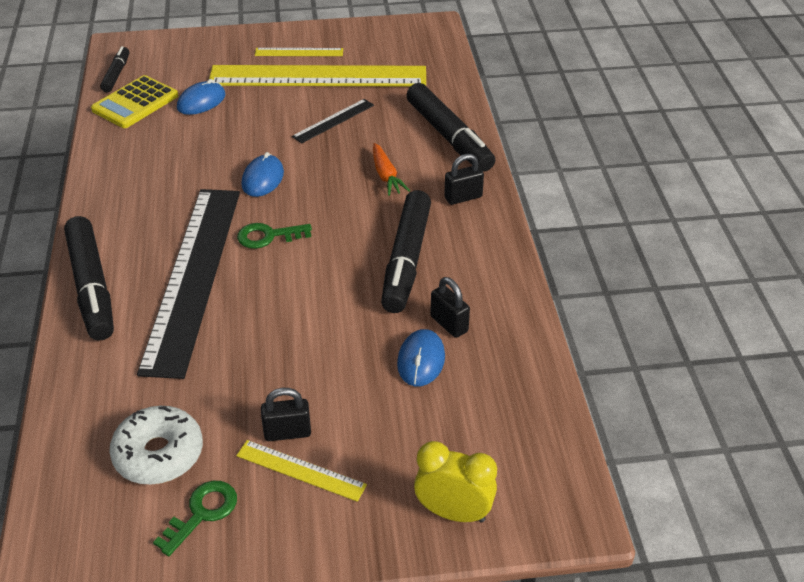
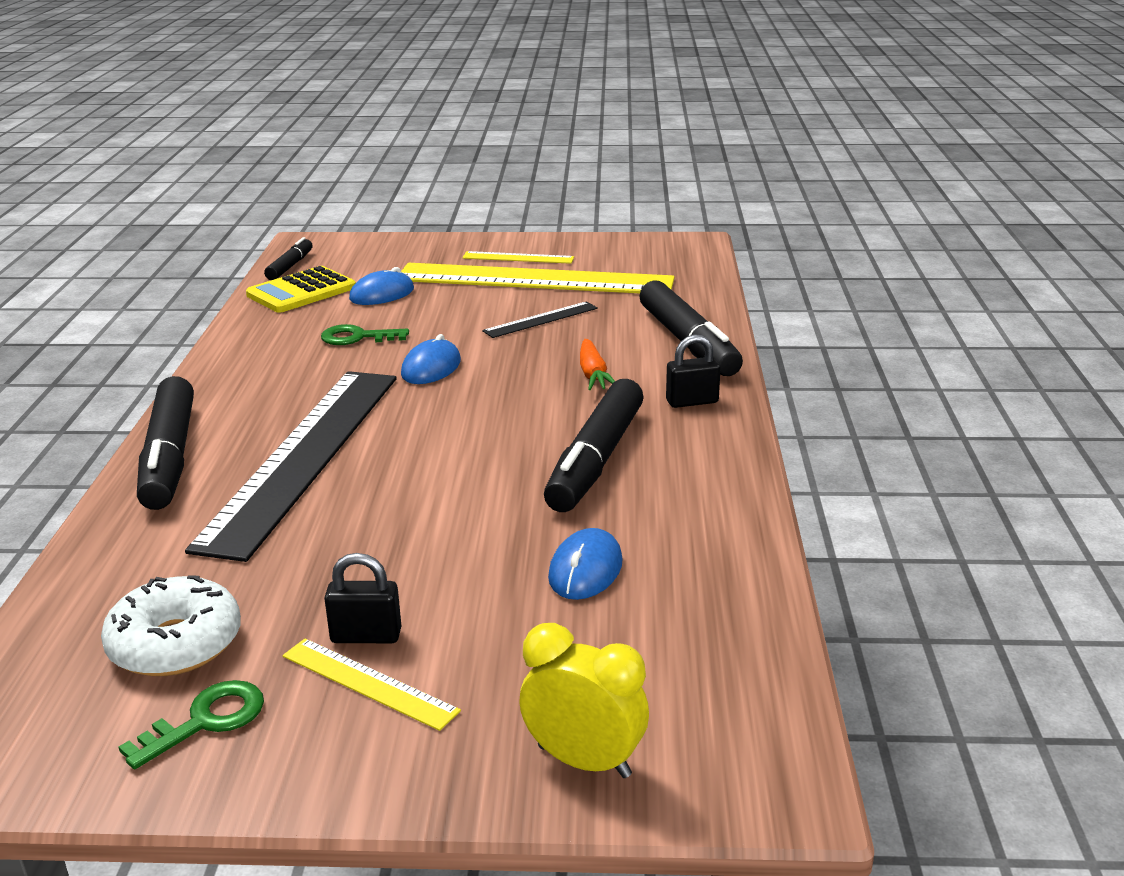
camera: 10 degrees right, 15 degrees down
(268, 236) = (417, 423): green key -> green key (357, 337)
(449, 324) = (637, 532): black padlock -> none

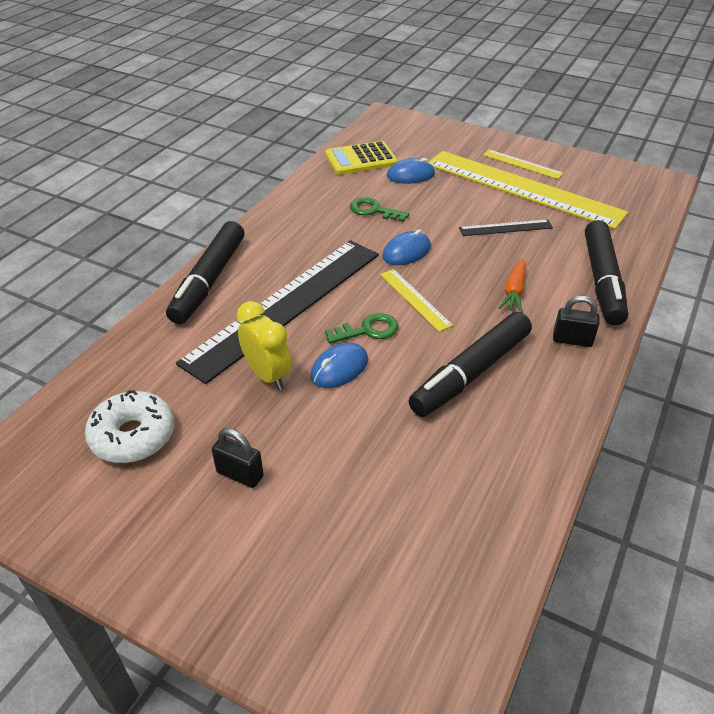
camera: 25 degrees right, 15 degrees up
(206, 721) = (117, 505): green key -> green key (368, 330)
(290, 266) = (366, 135): black marker -> none
(368, 683) = (220, 515): yellow ruler -> yellow ruler (414, 299)
(584, 761) = (312, 642): yellow clock -> yellow clock (268, 375)
(585, 570) = (407, 472): blue mouse -> blue mouse (339, 368)

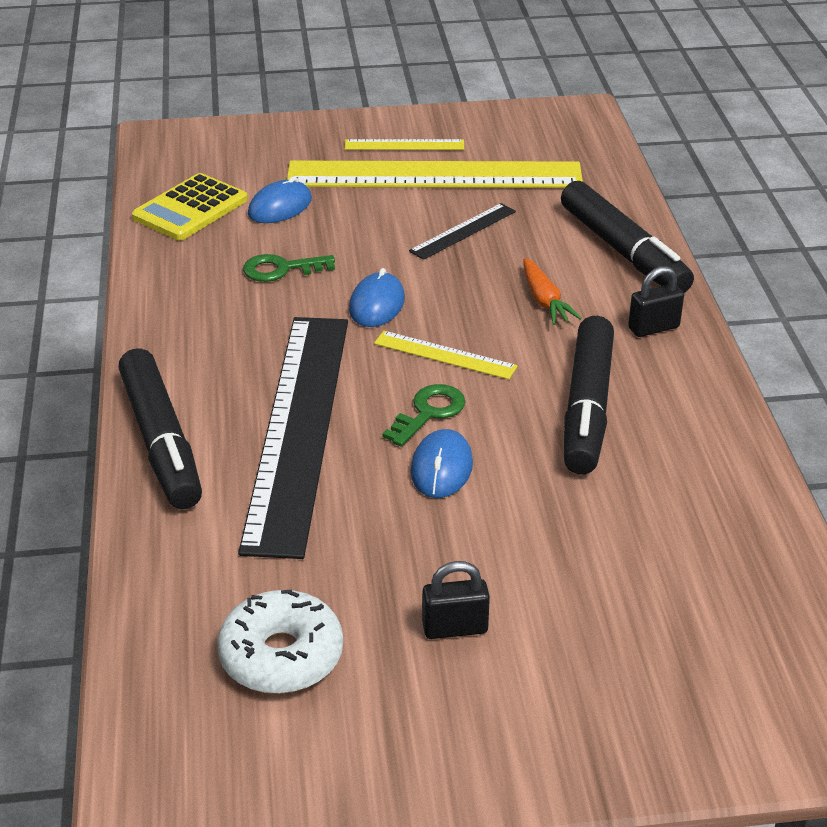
camera: 35 degrees left, 5 degrees down
(268, 375) = (367, 514): yellow clock -> none

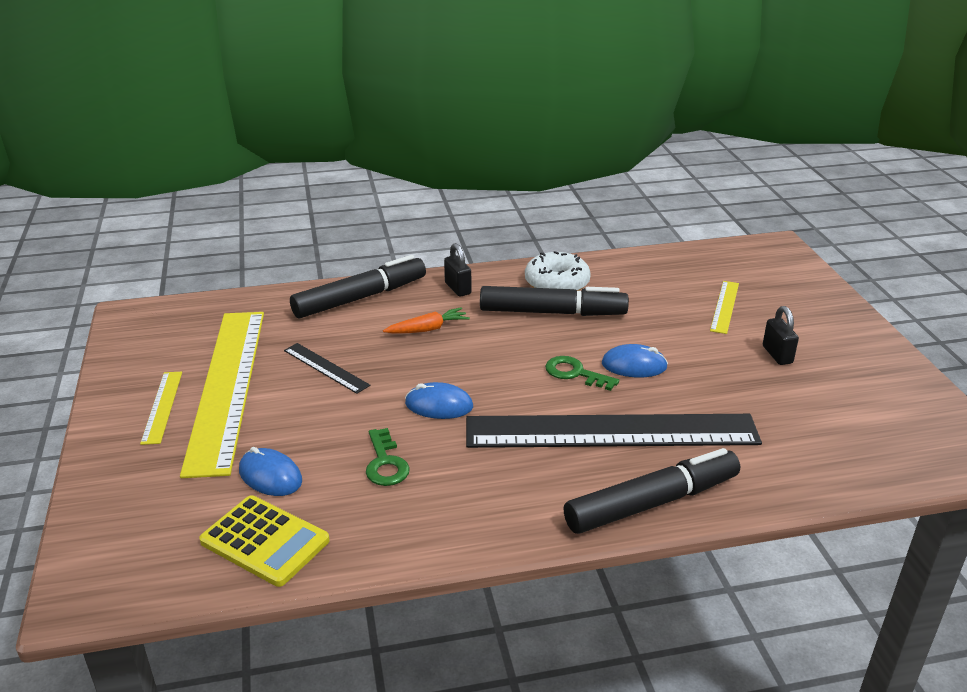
camera: 95 degrees left, 5 degrees down
(281, 656) = (839, 417): white donut -> white donut (557, 283)
(444, 355) = (504, 369): yellow ruler -> yellow ruler (725, 306)

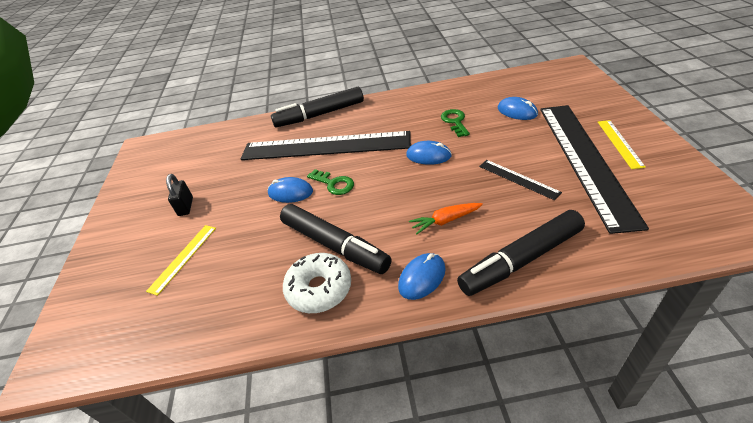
camera: 170 degrees left, 10 degrees up
(226, 386) = (585, 160): yellow ruler -> black ruler
(265, 541) = (503, 87): yellow calculator -> none
(457, 288) = (422, 278): black padlock -> blue mouse
(552, 312) = (334, 245): black marker -> black marker turned 150 degrees counterclockwise

